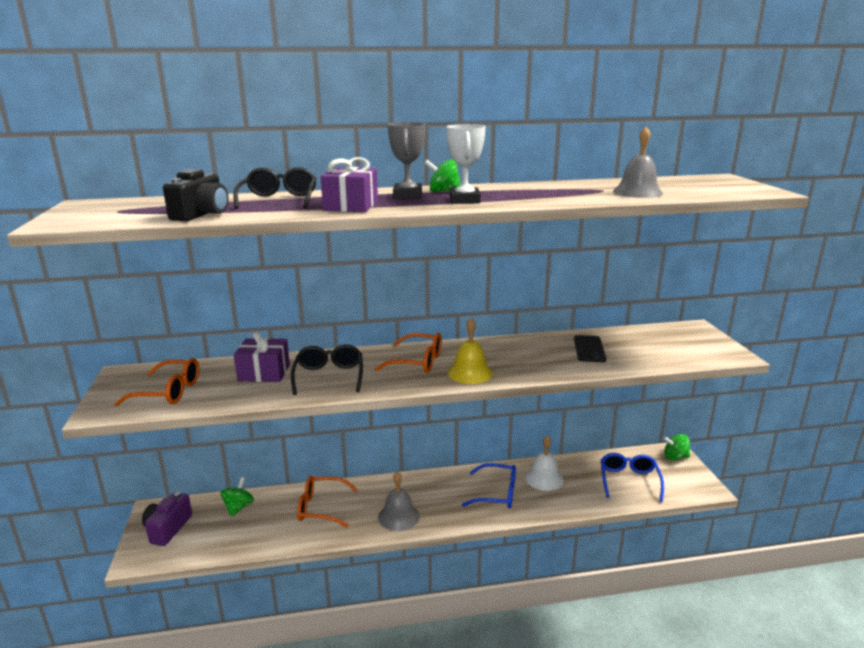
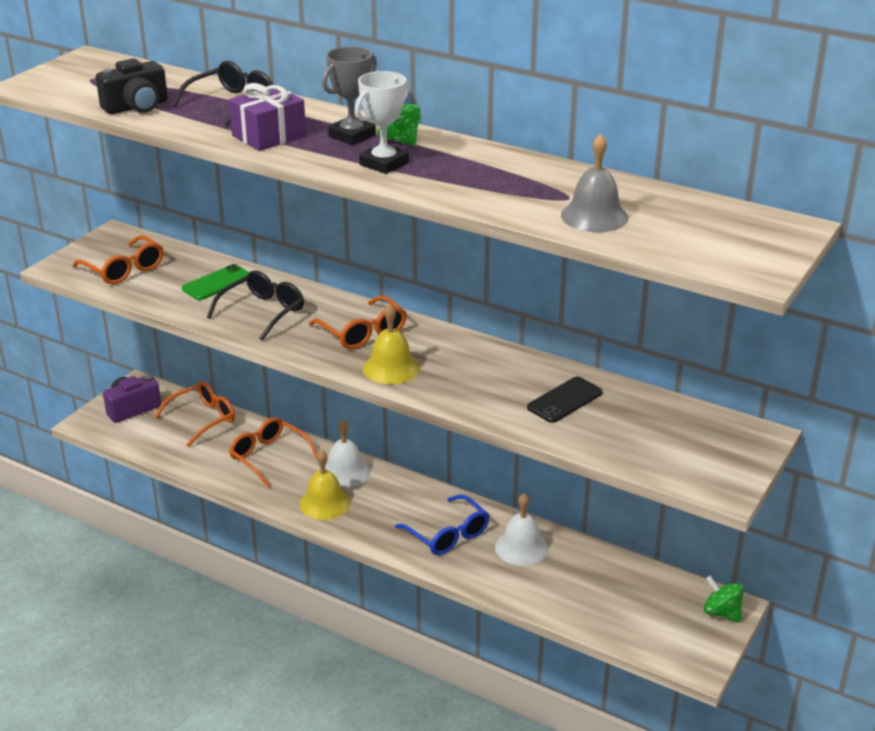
camera: 40 degrees right, 10 degrees up
(238, 507) = (203, 419): green spinning top -> orange glasses
(264, 373) = (217, 283): purple gift -> green phone
(386, 490) = (345, 472): none -> white bell
(398, 516) = (324, 503): grey bell -> yellow bell
(629, 480) = (616, 603): blue glasses -> none

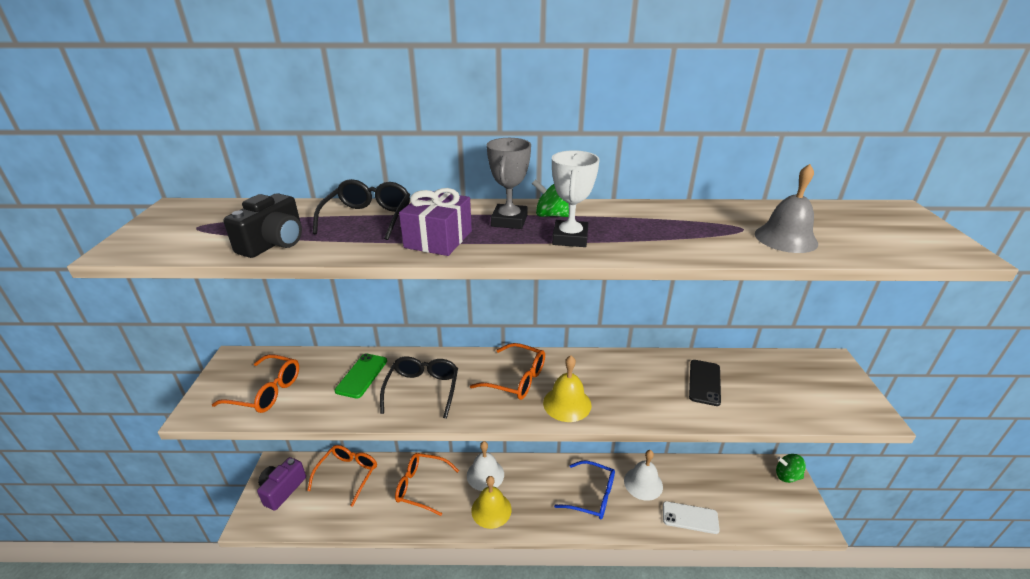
camera: 30 degrees left, 0 degrees up
(544, 597) = (690, 517): none -> white phone

